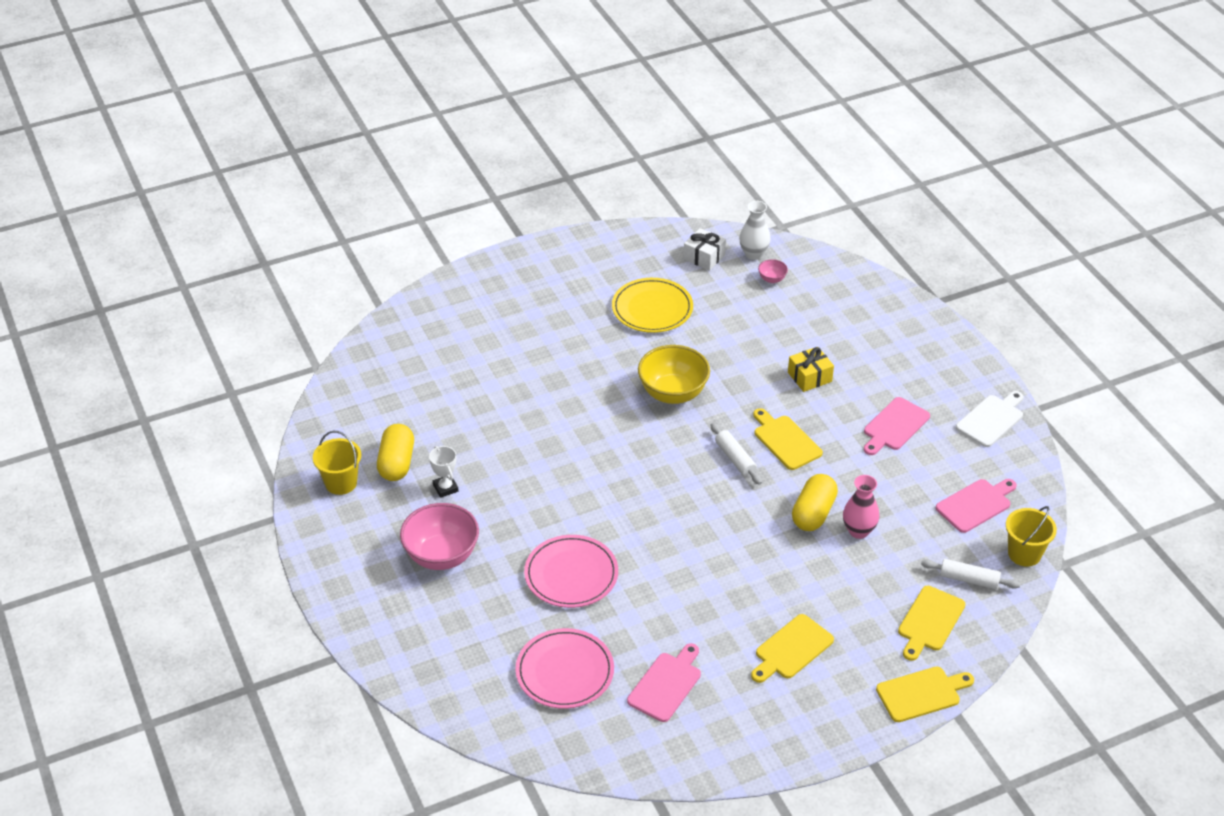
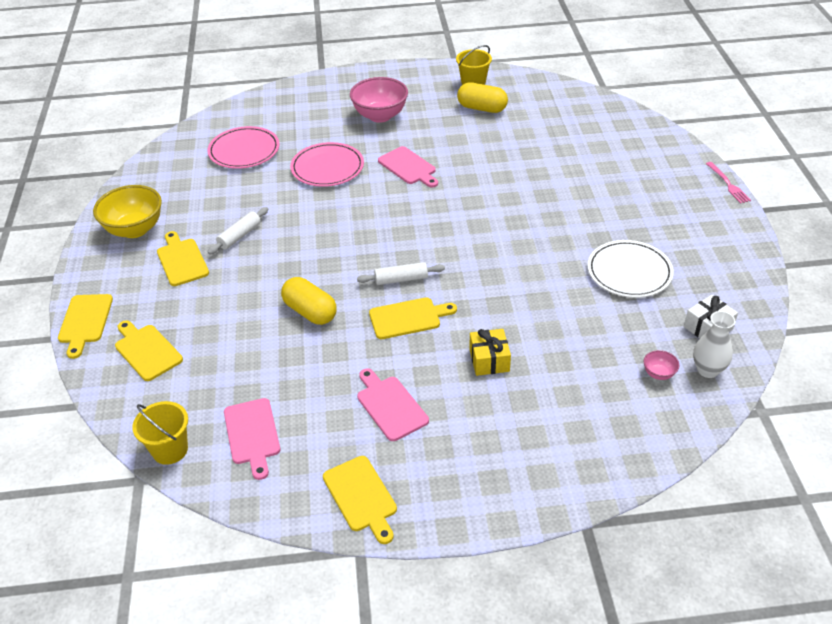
camera: 110 degrees right, 0 degrees up
(445, 488) = (445, 125): white trophy -> none
(488, 258) = (728, 184): none -> pink fork
(652, 308) = (629, 272): yellow plate -> white plate
(666, 684) = (199, 192): pink cutting board -> pink cutting board (408, 167)
(673, 393) = (502, 260): yellow bowl -> yellow bowl (135, 229)
(858, 531) = (272, 335): pink vase -> none
(969, 579) = (170, 394): white rolling pin -> white rolling pin (240, 236)
(991, 419) = (361, 497): white cutting board -> yellow cutting board

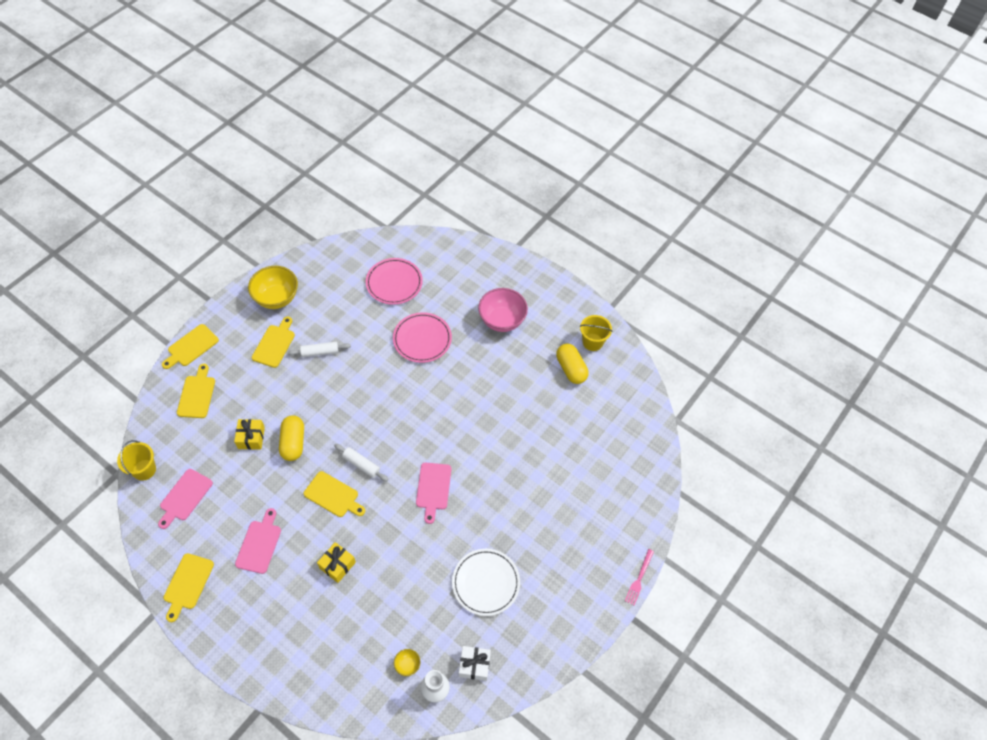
camera: 40 degrees right, 15 degrees up
(259, 339) = (251, 438): none -> yellow gift
(408, 167) = (466, 380): pink cutting board -> pink cutting board (433, 489)
(658, 374) = (407, 665): pink bowl -> yellow bowl

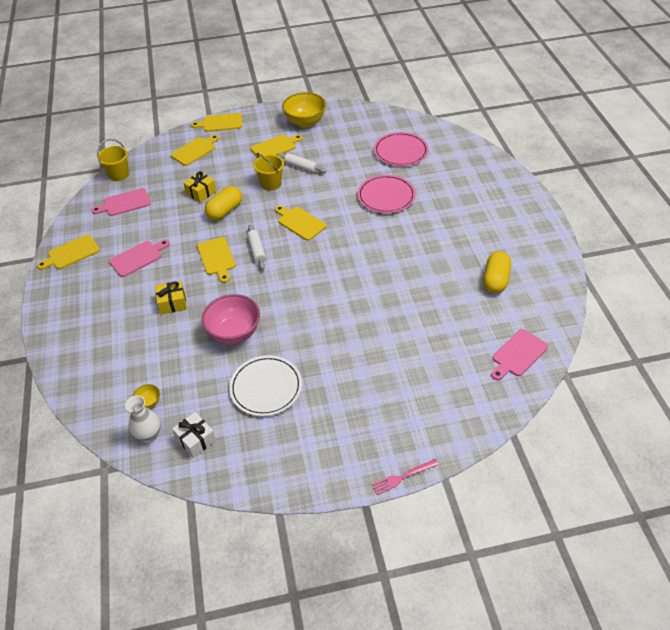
camera: 45 degrees right, 10 degrees down
(373, 412) = (300, 222): none -> yellow cutting board
(433, 489) = (293, 297): pink cutting board -> pink cutting board (518, 354)
(502, 320) = (466, 216): pink bowl -> pink bowl (234, 333)
(592, 342) = (536, 271): yellow bucket -> yellow bucket (271, 184)

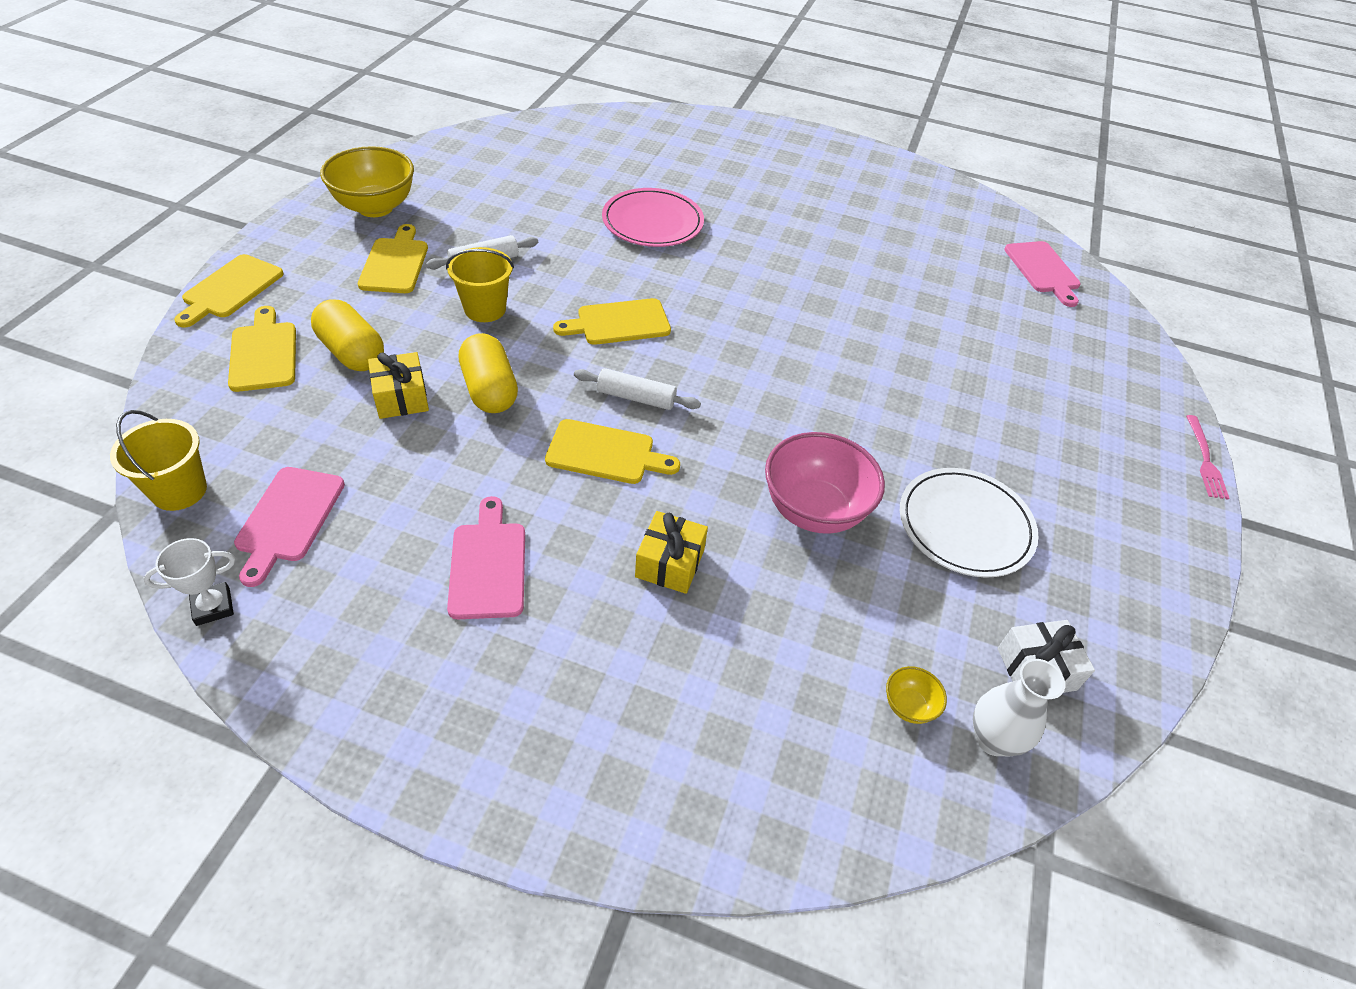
camera: 65 degrees left, 0 degrees up
(71, 253) = (347, 679): yellow cutting board -> none
(80, 210) = (213, 607): none -> white trophy
(400, 151) = (571, 166): pink plate -> none
(495, 280) = (904, 223): yellow capsule -> yellow capsule (352, 352)

